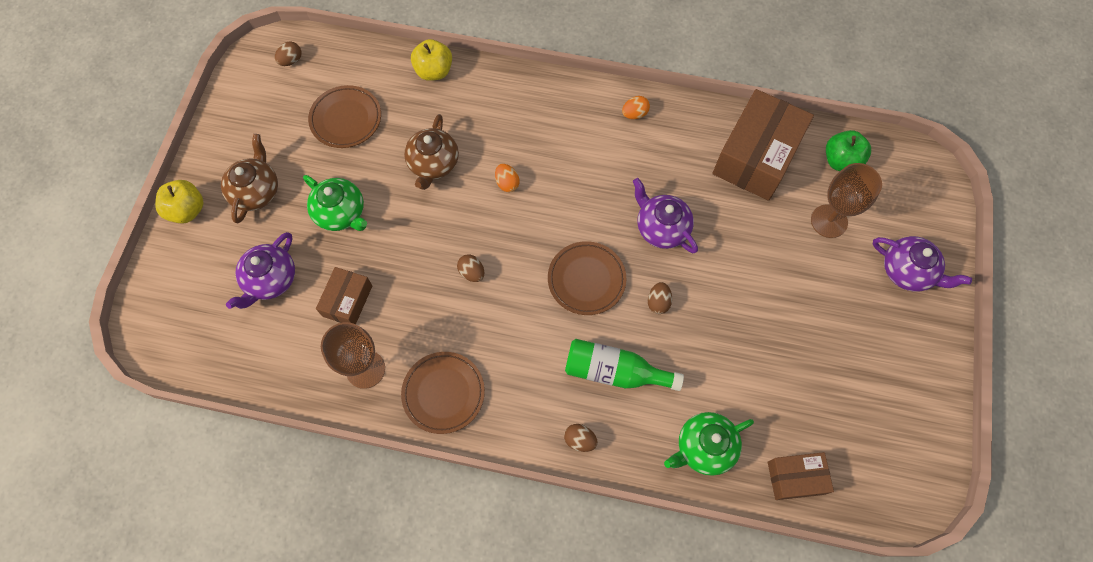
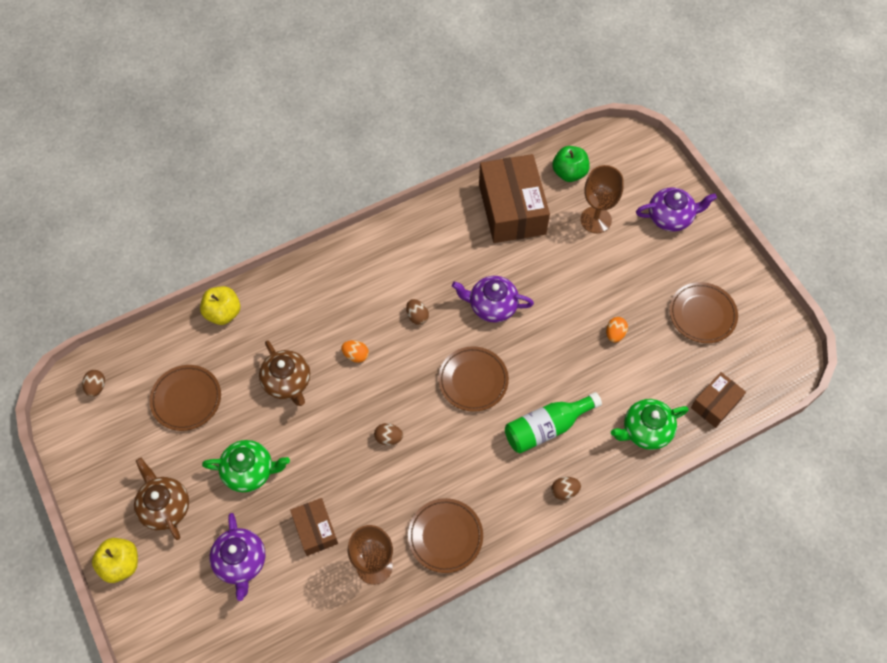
camera: 40 degrees left, 5 degrees down
(634, 114) = (403, 238): orange egg -> orange egg (615, 334)
(658, 302) = (534, 358): brown egg -> brown egg (417, 316)
(704, 447) = (645, 430): green teapot -> green teapot turned 45 degrees clockwise
(858, 385) = (702, 314): none -> brown plate

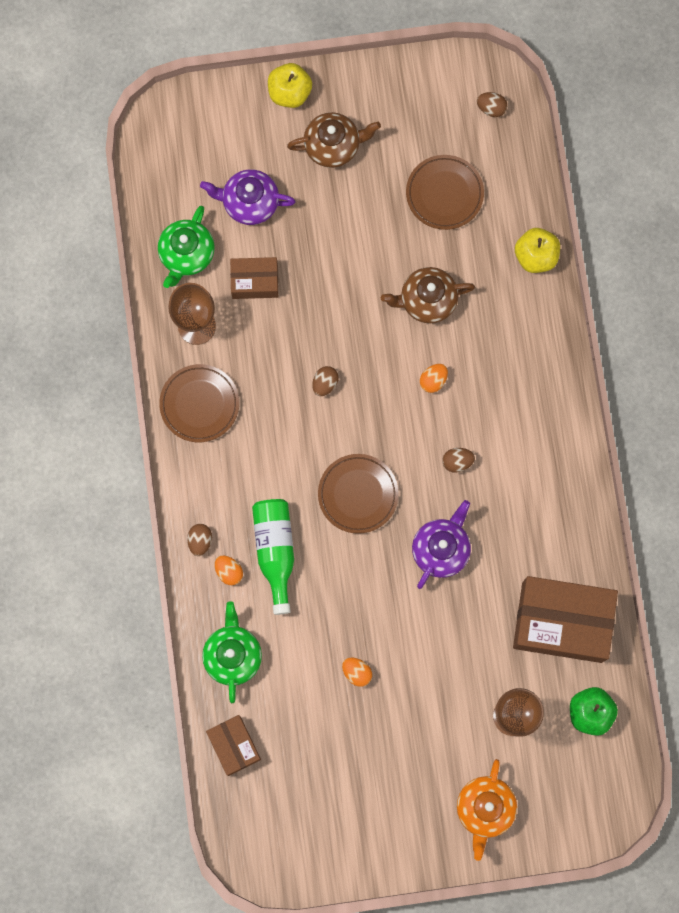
camera: 110 degrees right, 15 degrees up
(250, 471) = (340, 236): green teapot -> green teapot (186, 255)
(579, 458) = (229, 572): none -> orange egg
(671, 217) = (485, 809): purple teapot -> orange teapot
(702, 314) = (344, 784): brown plate -> none

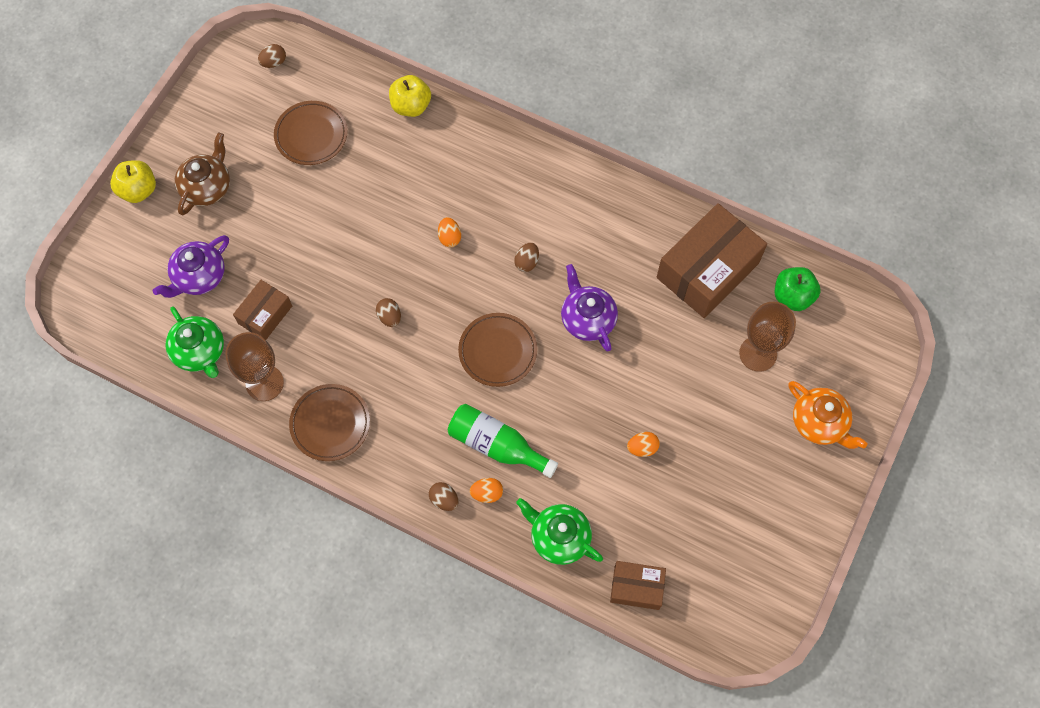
camera: 55 degrees left, 10 degrees down
(427, 300) = (383, 201): brown teapot -> none

